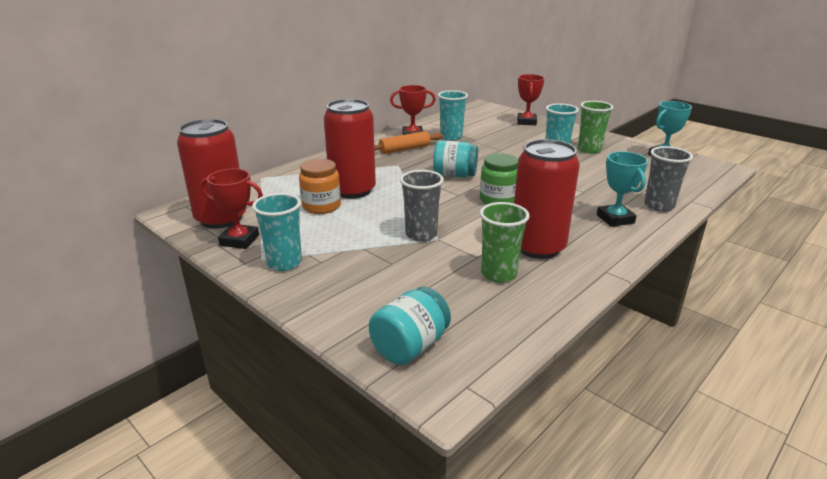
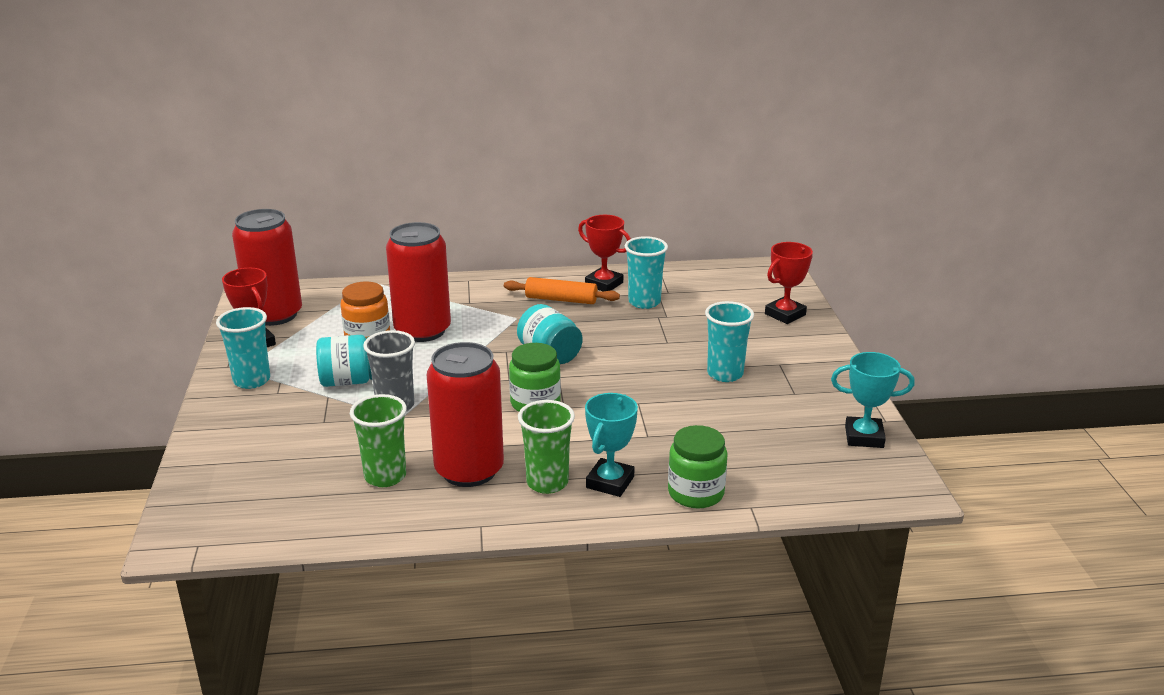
camera: 40 degrees right, 0 degrees up
(410, 346) = (215, 496): turquoise jar -> turquoise jar (349, 381)
(589, 149) = (779, 387): green cup -> green cup (547, 482)
(659, 206) = (696, 493): grey cup -> green jar

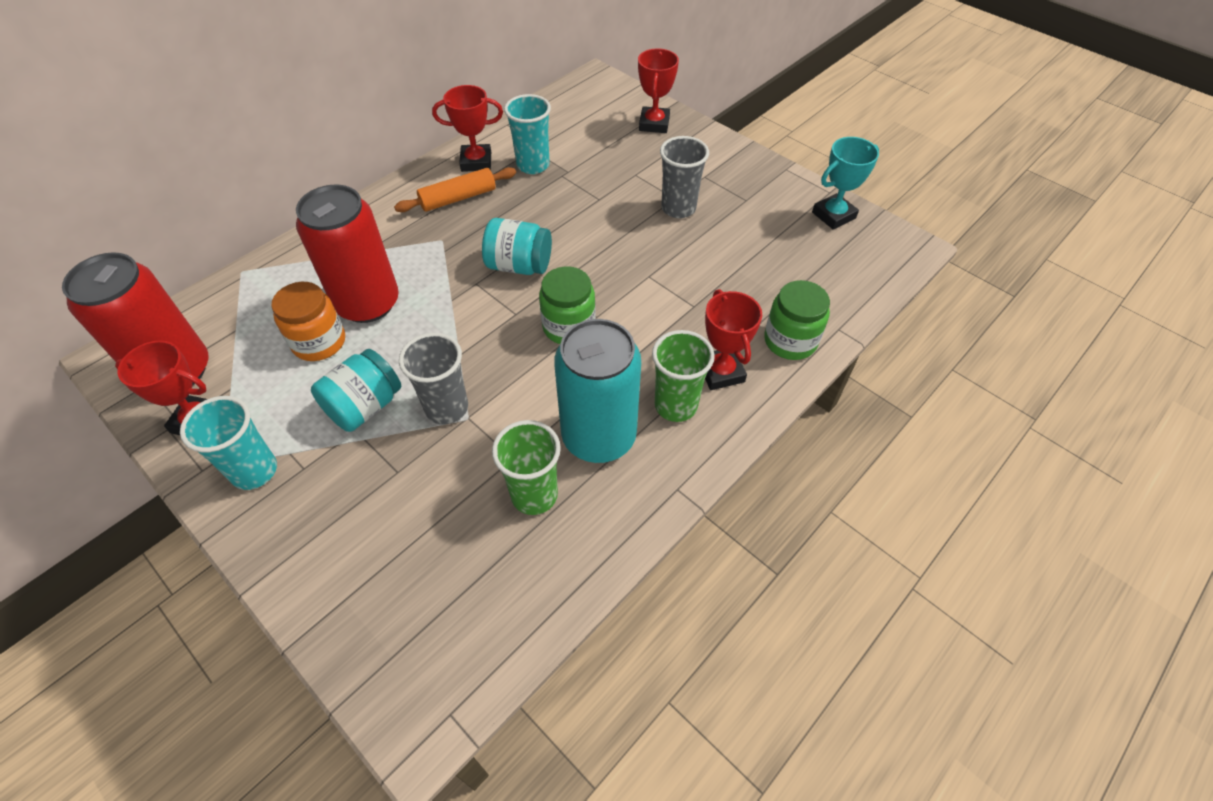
camera: 40 degrees left, 25 degrees up
(469, 470) = (599, 436): red can -> turquoise can
(610, 482) = (720, 372): turquoise trophy -> red trophy
(725, 374) = (678, 208): turquoise cup -> grey cup

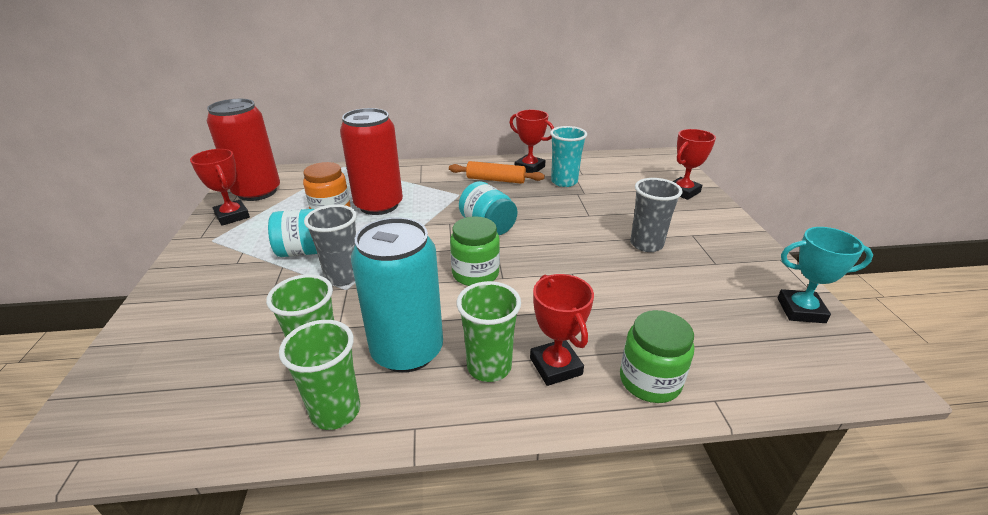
camera: 40 degrees right, 20 degrees down
(254, 471) = (217, 250): turquoise cup -> none
(605, 521) = (335, 411): none -> green cup
(720, 372) = (555, 366): red trophy -> red trophy turned 45 degrees counterclockwise

